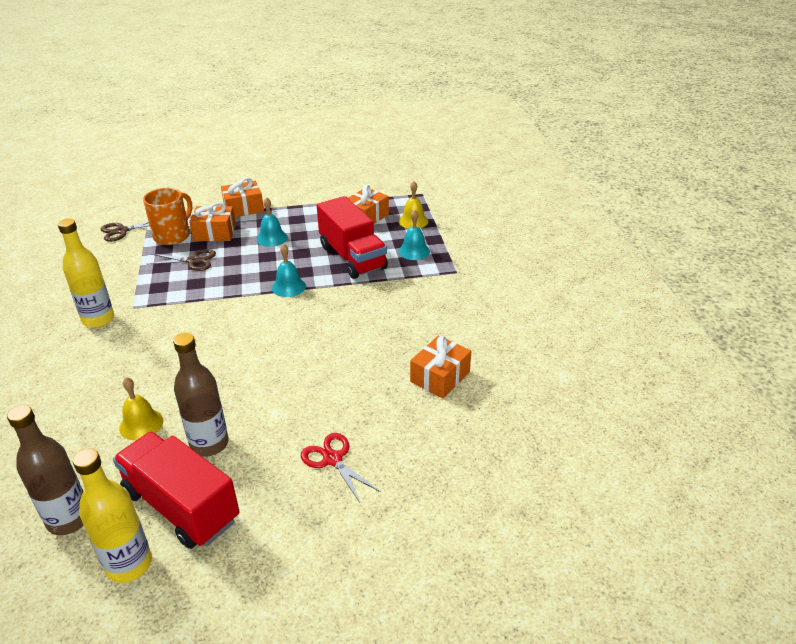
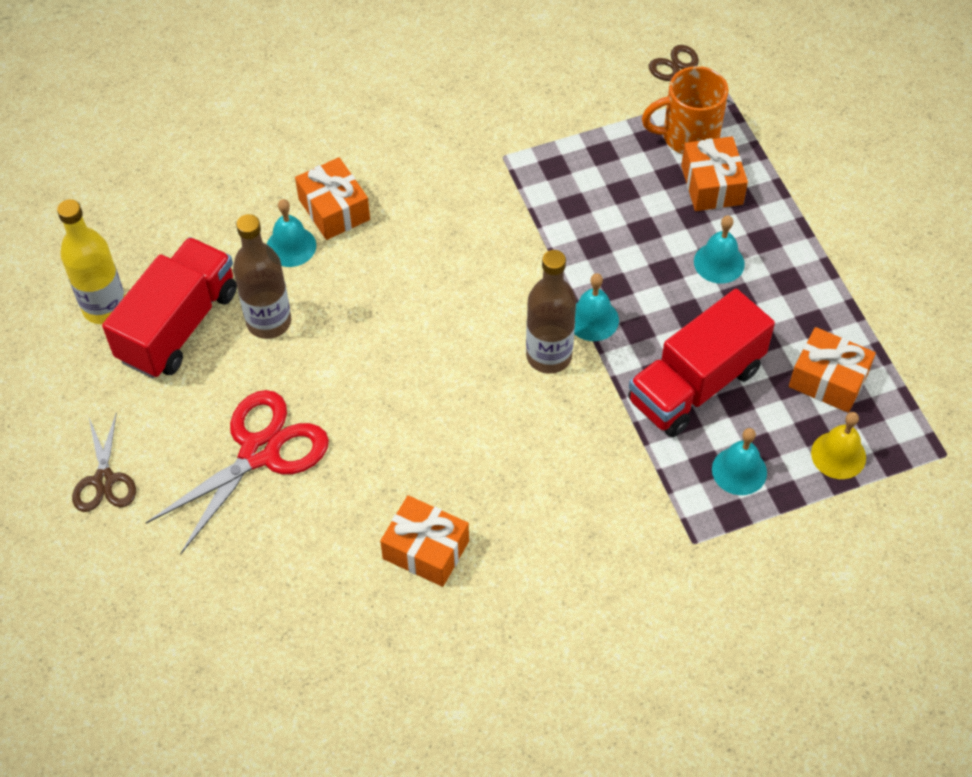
camera: 80 degrees right, 20 degrees up
(69, 519) = (154, 237): brown bottle -> brown bottle (549, 356)
(98, 319) = (469, 130): yellow bottle -> none
(141, 424) = (291, 246): yellow bell -> turquoise bell
(173, 235) = (688, 136): orange mug -> orange mug turned 150 degrees clockwise
(193, 261) = (628, 184): brown scissors -> brown scissors (104, 480)
(243, 208) = (798, 199): orange gift -> orange gift (334, 209)
(333, 459) = (260, 452): red scissors -> red scissors, size x1.72

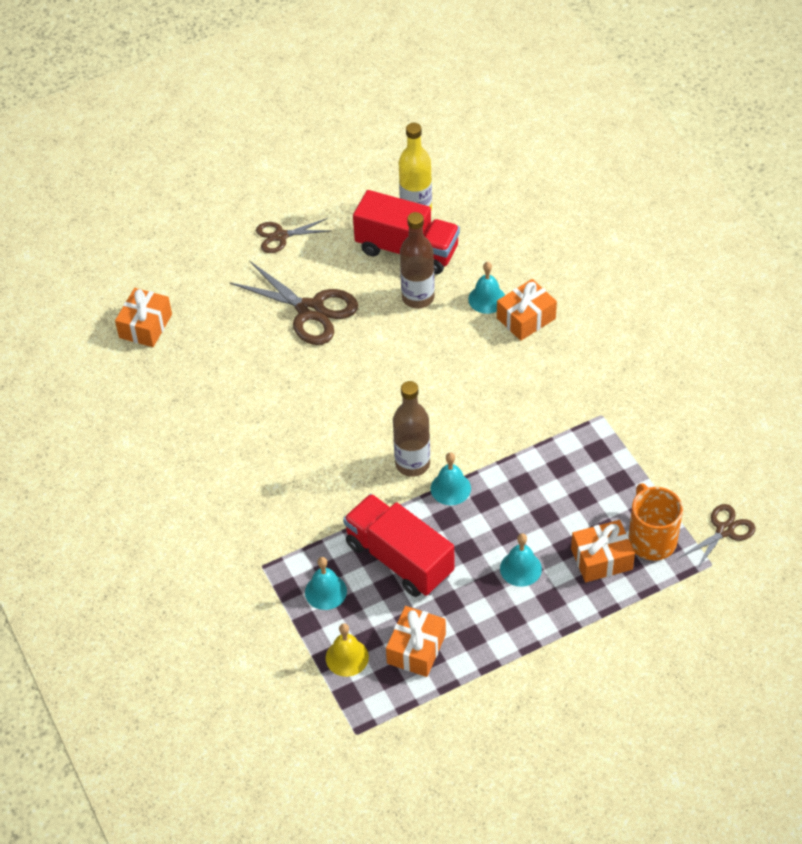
camera: 85 degrees right, 5 degrees down
(260, 452) = (310, 311): red scissors -> brown scissors
(426, 550) = (243, 410): orange gift -> orange gift (145, 326)

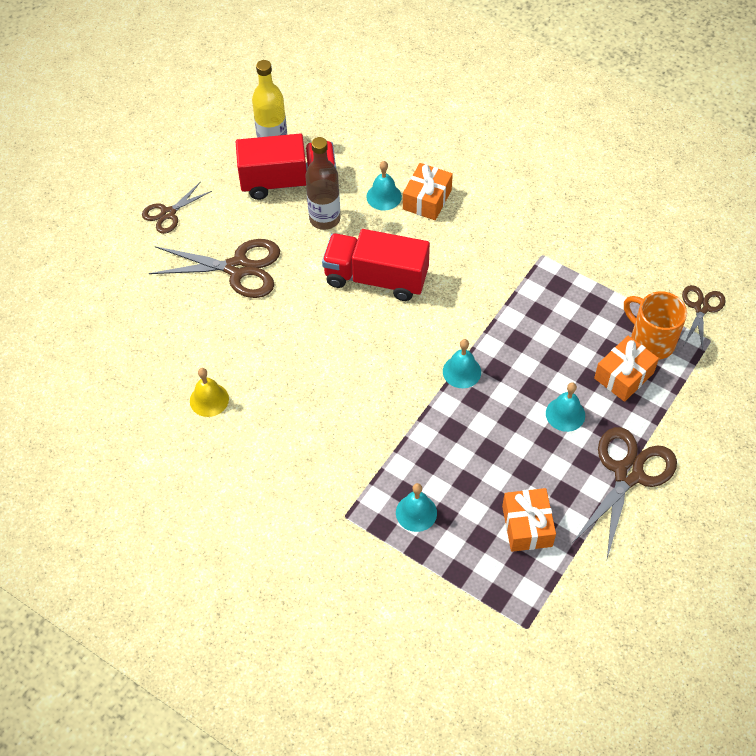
camera: 30 degrees left, 5 degrees up
(145, 326) = (94, 345): orange gift -> none
(347, 657) = (473, 563): yellow bell -> yellow bell (209, 399)
(399, 559) = (460, 453): red truck -> red truck (376, 278)
(412, 464) = (415, 365): brown bottle -> none
(542, 647) = (628, 473): none -> brown scissors

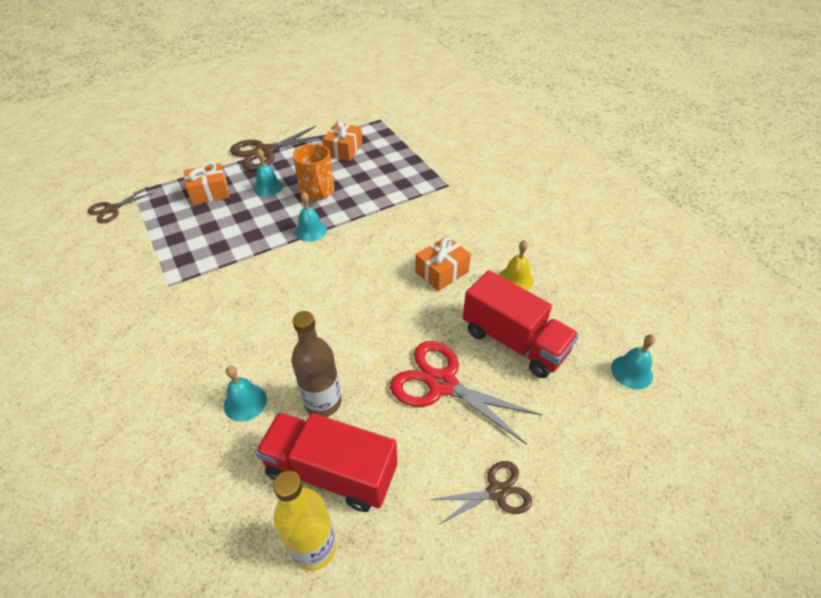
camera: 155 degrees left, 10 degrees down
(238, 268) = (442, 383): brown scissors -> red scissors
(376, 278) = (319, 321): red truck -> red truck (514, 341)
(416, 512) = (403, 173): turquoise bell -> turquoise bell (631, 372)
(427, 200) = (208, 379): orange gift -> orange gift (442, 272)
(651, 341) = (168, 204): orange mug -> orange mug (317, 192)

